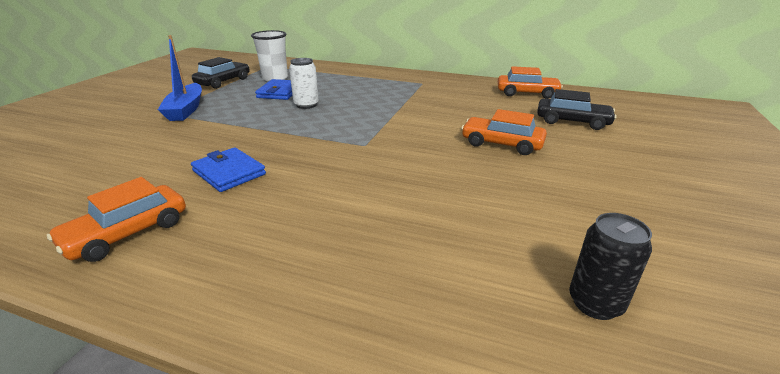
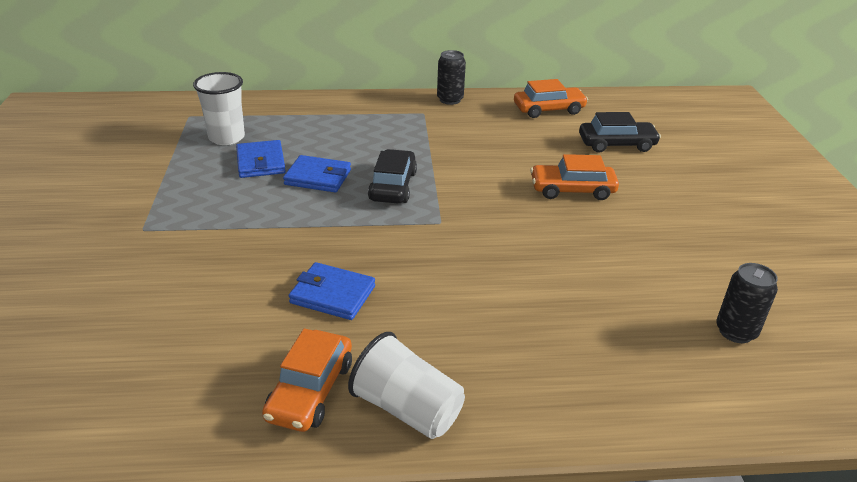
camera: 25 degrees left, 5 degrees up
(178, 271) = (407, 409): none -> white cup
(186, 110) = (166, 218): blue boat -> none
(223, 82) = (159, 157): black car -> black car (393, 186)
(306, 105) = (318, 177): white can -> blue wallet
(450, 79) = (450, 100): none -> black can

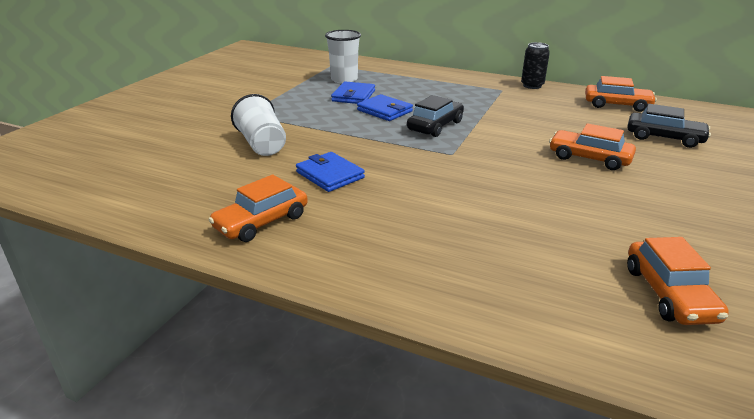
camera: 30 degrees right, 5 degrees down
(407, 409) = (316, 252): white cup -> white cup (262, 144)
(736, 331) = (669, 294): black can -> orange car

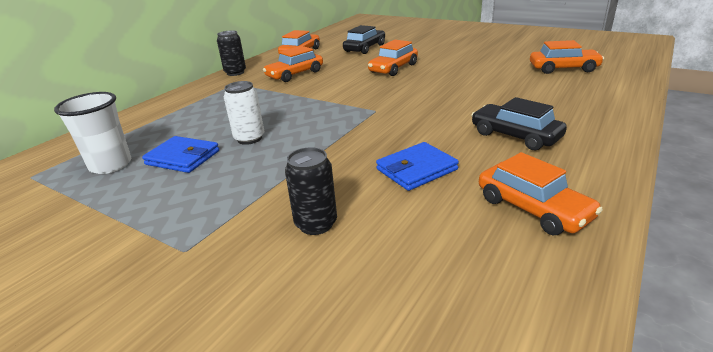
camera: 80 degrees left, 0 degrees up
(262, 144) = (316, 224): white cup -> black can
(384, 111) = (249, 138): blue wallet -> white can
(435, 126) = (308, 114): black car -> black car (515, 135)
(540, 110) = (295, 74): none -> orange car

